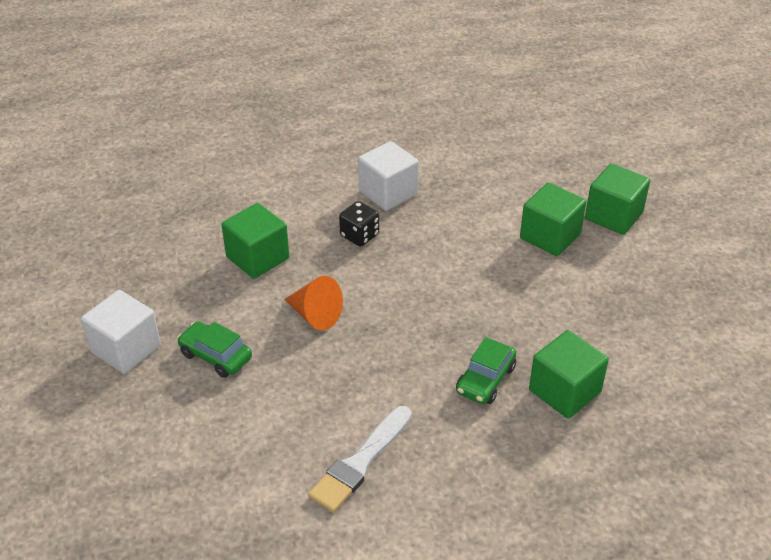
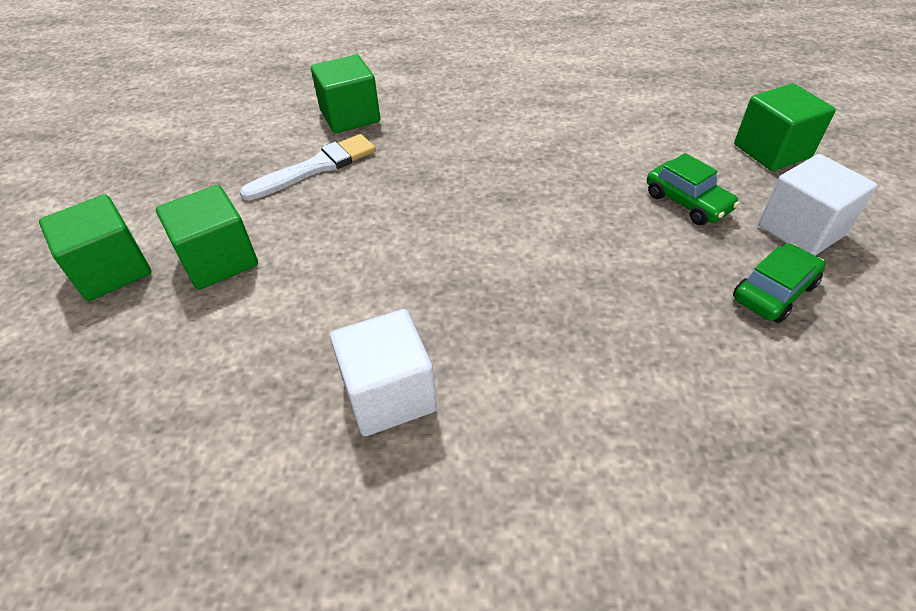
camera: 160 degrees left, 5 degrees up
(257, 258) = (631, 317): green cube -> green cube (772, 151)
(315, 315) = (564, 223): orange cone -> none
(359, 235) = (470, 320): black dice -> none
(360, 462) = (552, 102): white brush -> white brush (316, 167)
(485, 380) = (412, 135): green car -> green car (773, 292)

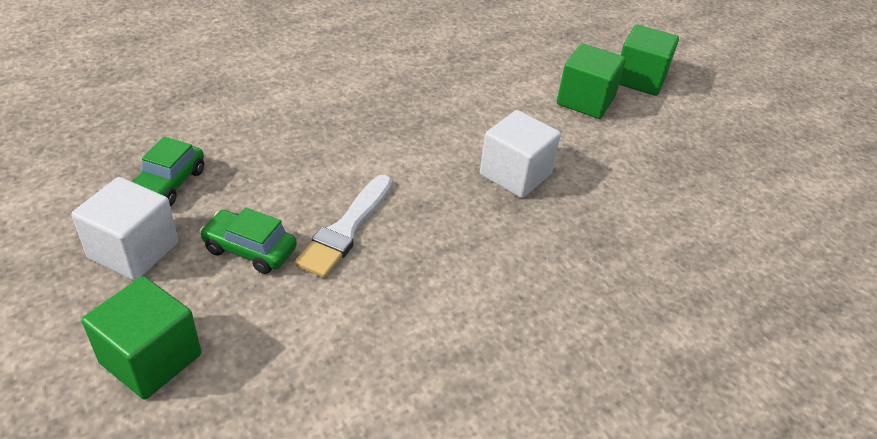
camera: 145 degrees right, 5 degrees down
(316, 167) = (613, 185): white brush -> white brush (346, 229)
(350, 116) = (657, 253): green cube -> none
(389, 394) = (407, 68): white cube -> white cube (515, 174)

